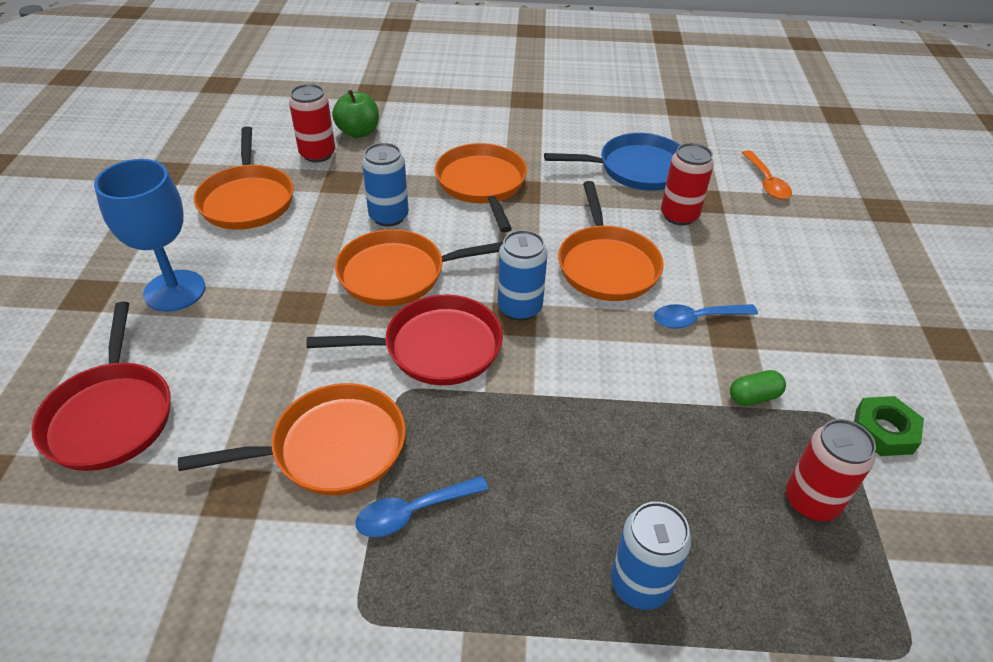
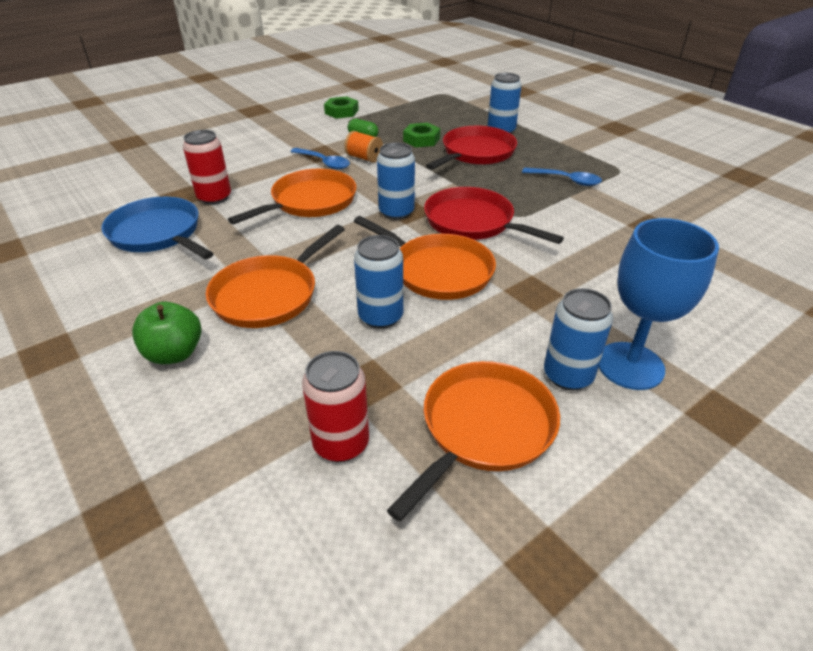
camera: 130 degrees left, 5 degrees down
(111, 415) = (723, 299): red pan -> red pan (475, 153)
(217, 257) = (568, 376): none -> blue can
(331, 448) = (584, 216): orange pan -> none
(358, 132) = (256, 444): green apple -> green apple (174, 353)
(679, 359) = (364, 158): none -> orange spool
(692, 453) = (421, 139): none -> green nut
(766, 182) = (128, 182): orange spoon -> none
(811, 501) = (406, 115): red can -> none

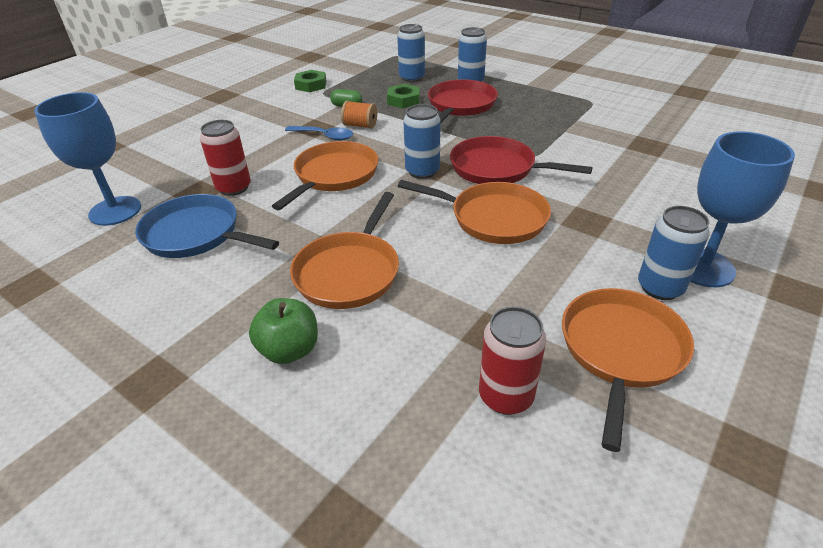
camera: 15 degrees left, 0 degrees up
(105, 200) = (115, 211): none -> blue goblet
(380, 317) = (468, 271): blue can -> blue can (412, 78)
(566, 180) = (553, 118): blue spoon -> none

